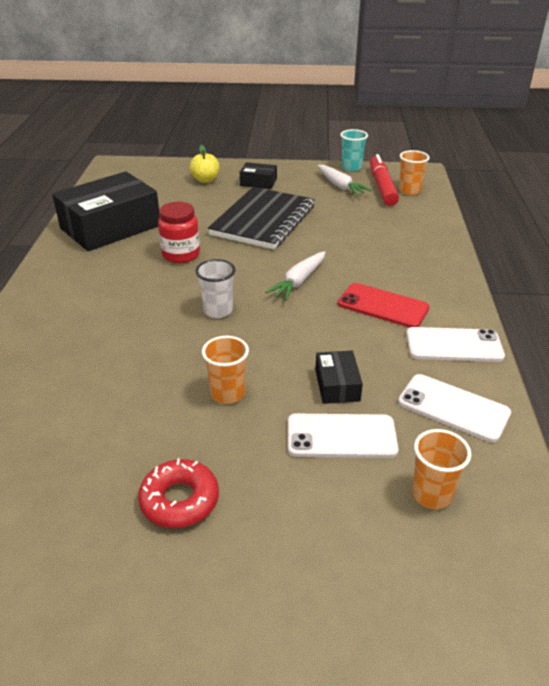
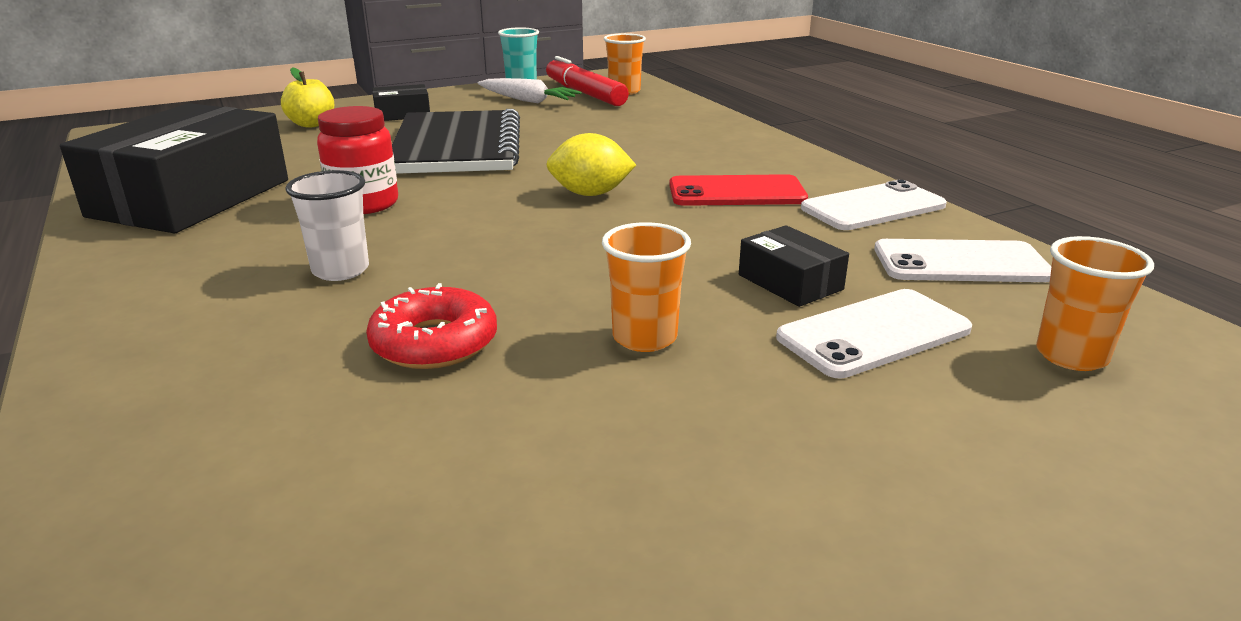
camera: 30 degrees left, 10 degrees down
(179, 500) = (746, 503): red donut -> red donut (434, 343)
(218, 310) = (505, 249): white cup -> white cup (340, 270)
(299, 281) = (590, 194): white carrot -> yellow lemon

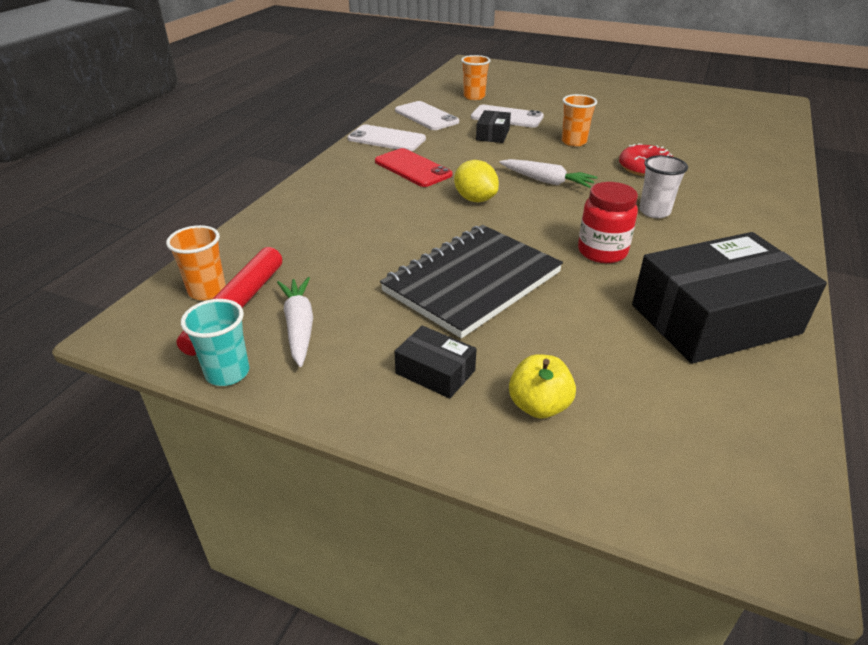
camera: 130 degrees left, 10 degrees up
(553, 247) = (546, 181): none -> white carrot

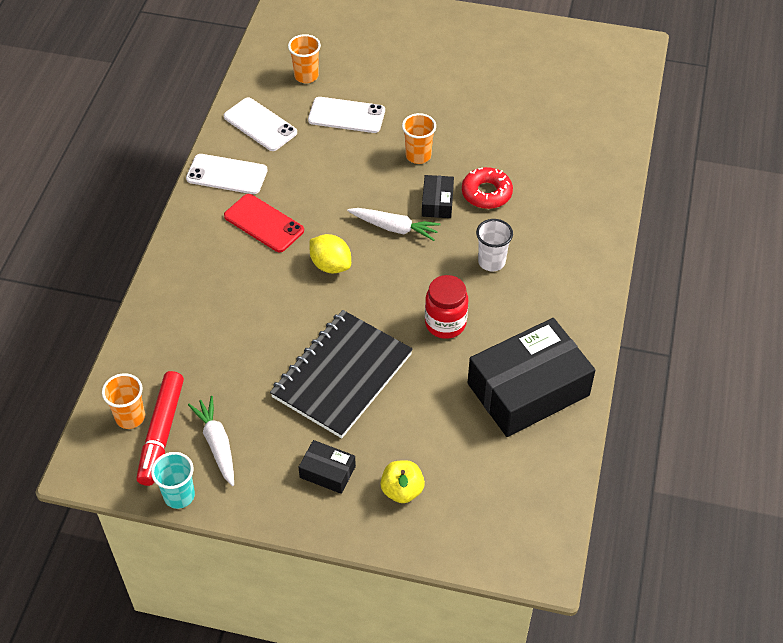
camera: 10 degrees left, 15 degrees up
(493, 134) = (335, 152): black box -> black box (437, 202)

